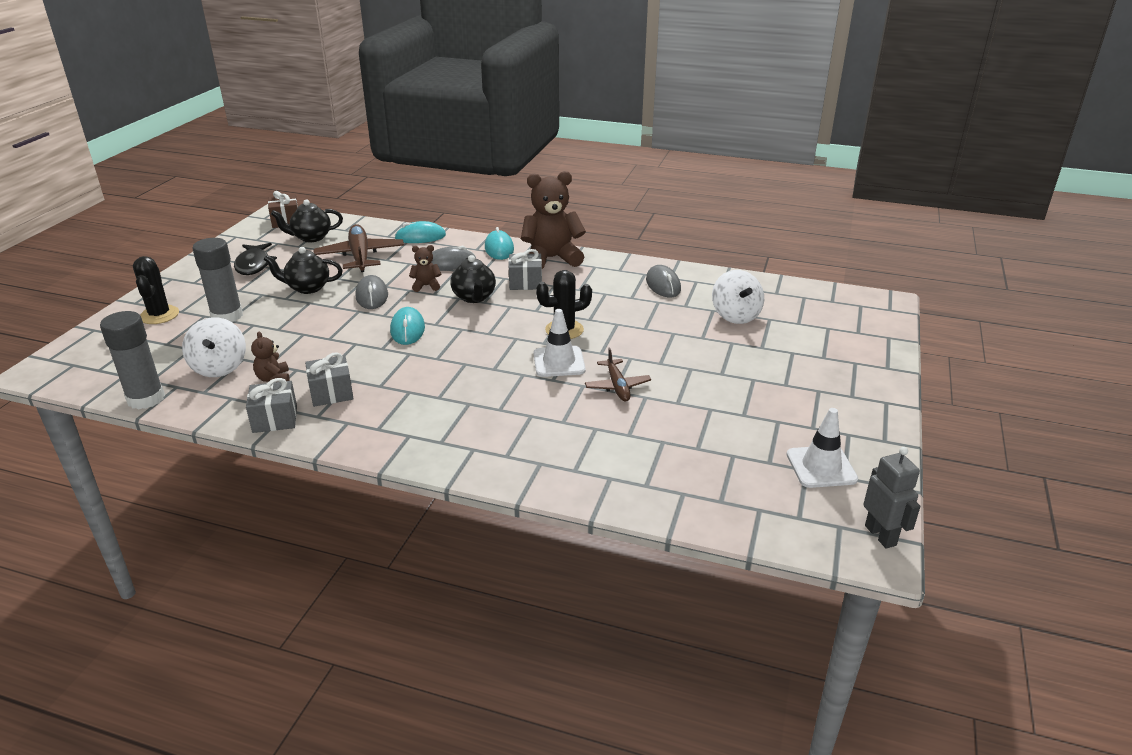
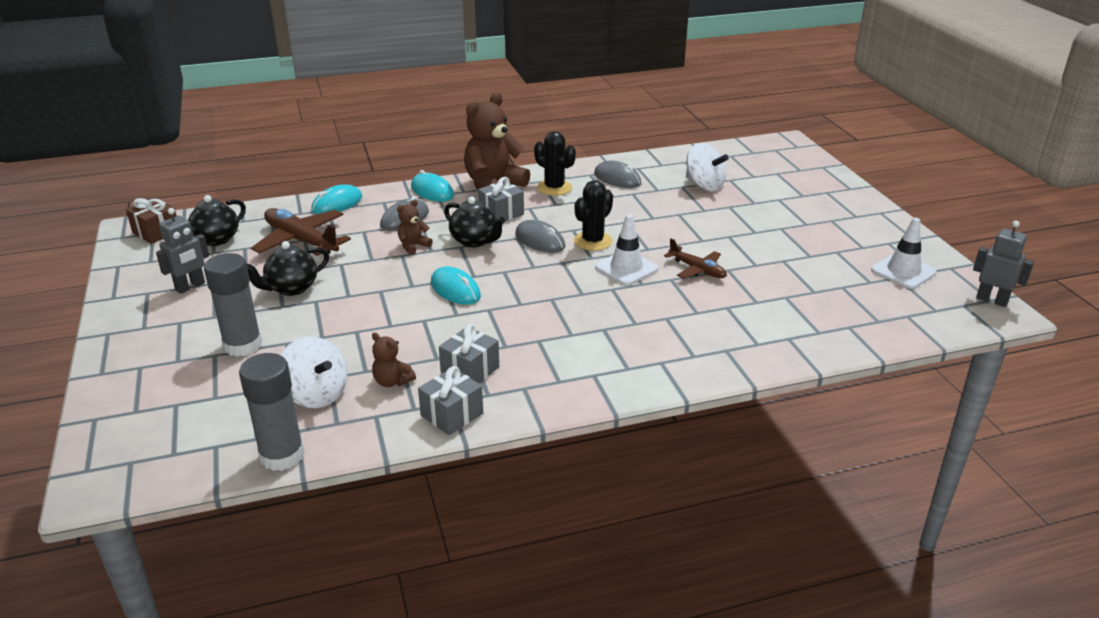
camera: 35 degrees left, 0 degrees up
(159, 315) = (157, 374): black cactus -> black cactus (554, 188)
(254, 265) = (190, 287): black fish -> grey robot
(372, 296) = (372, 272): grey mouse -> grey mouse (540, 240)

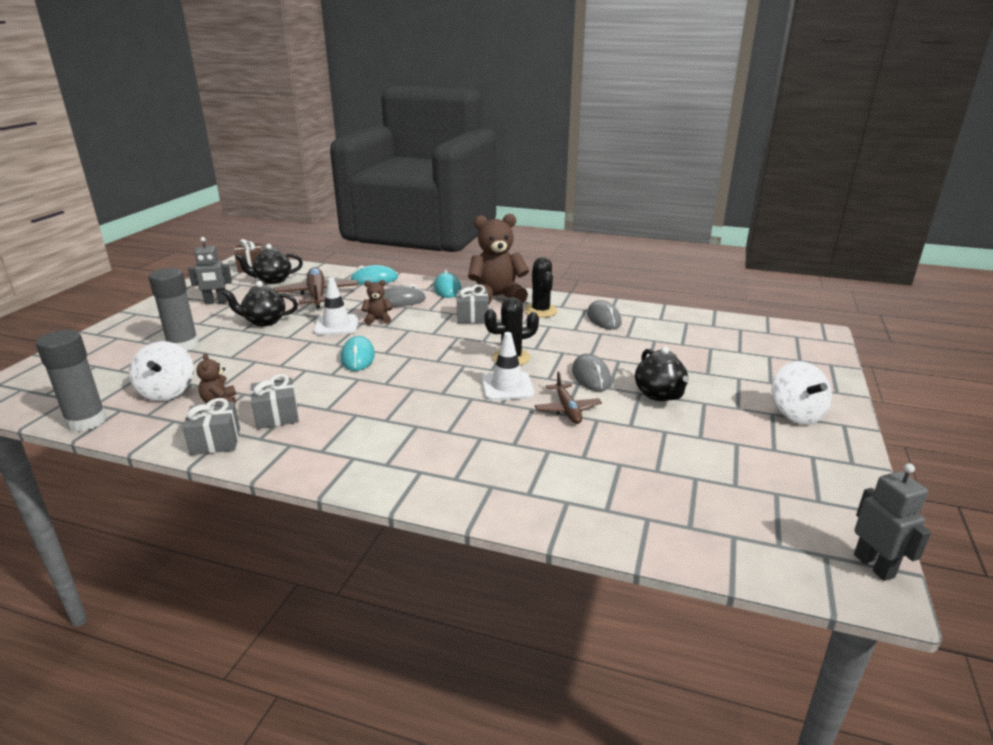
camera: 35 degrees right, 5 degrees down
(474, 241) = (423, 329): black teapot -> black teapot (659, 394)
(540, 240) = (471, 344): grey mouse -> grey mouse (591, 376)
(704, 185) = (677, 345): white spinning top -> white spinning top (796, 414)
(903, 271) = (791, 490): white traffic cone -> white traffic cone (336, 325)

